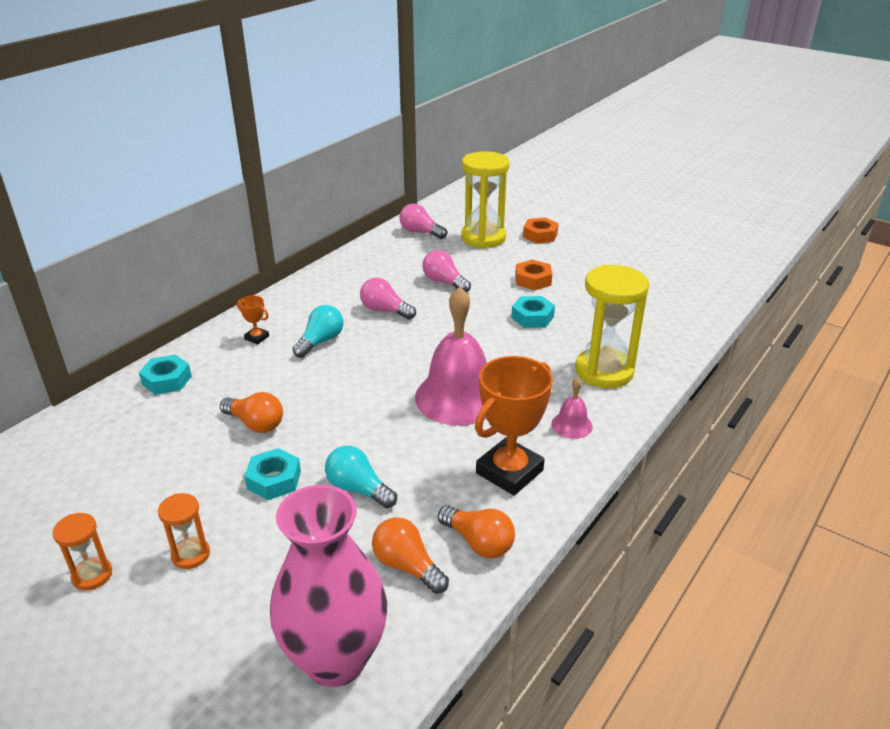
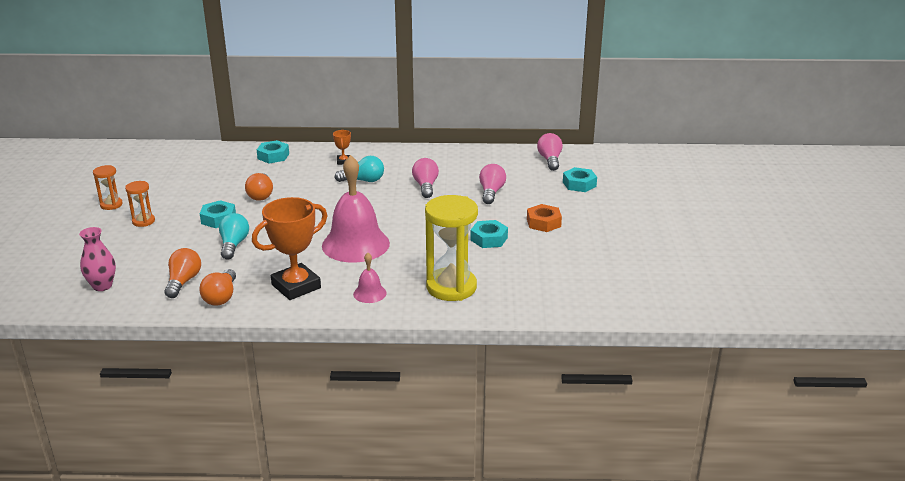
camera: 55 degrees right, 5 degrees down
(335, 659) = (102, 286): pink vase -> pink vase, size x0.51
(483, 238) = (579, 184): yellow hourglass -> turquoise nut
(509, 472) = (296, 286): orange trophy -> orange trophy turned 45 degrees counterclockwise
(540, 235) = (620, 204): orange nut -> none

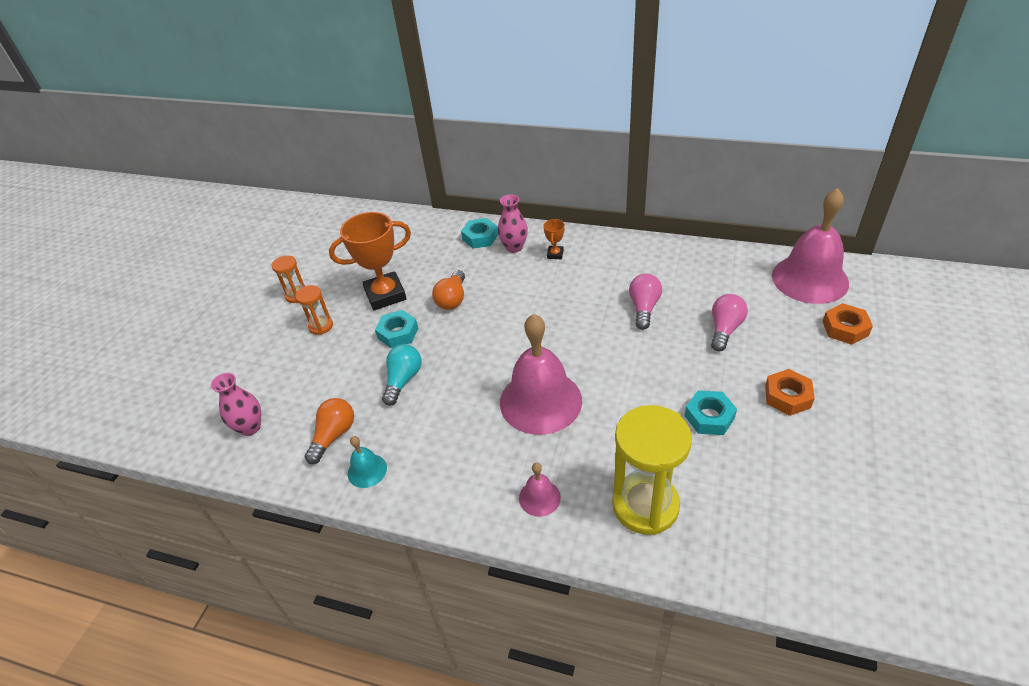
camera: 20 degrees right, 15 degrees up
(221, 297) = (367, 470): orange light bulb -> turquoise bell
(296, 286) = (455, 467): orange trophy -> orange trophy (385, 295)
(306, 160) = (514, 247): none -> pink vase
(363, 180) = (571, 289): turquoise light bulb -> none
(550, 160) = (810, 279): pink light bulb -> pink bell
(579, 184) = (845, 328): turquoise nut -> orange nut

